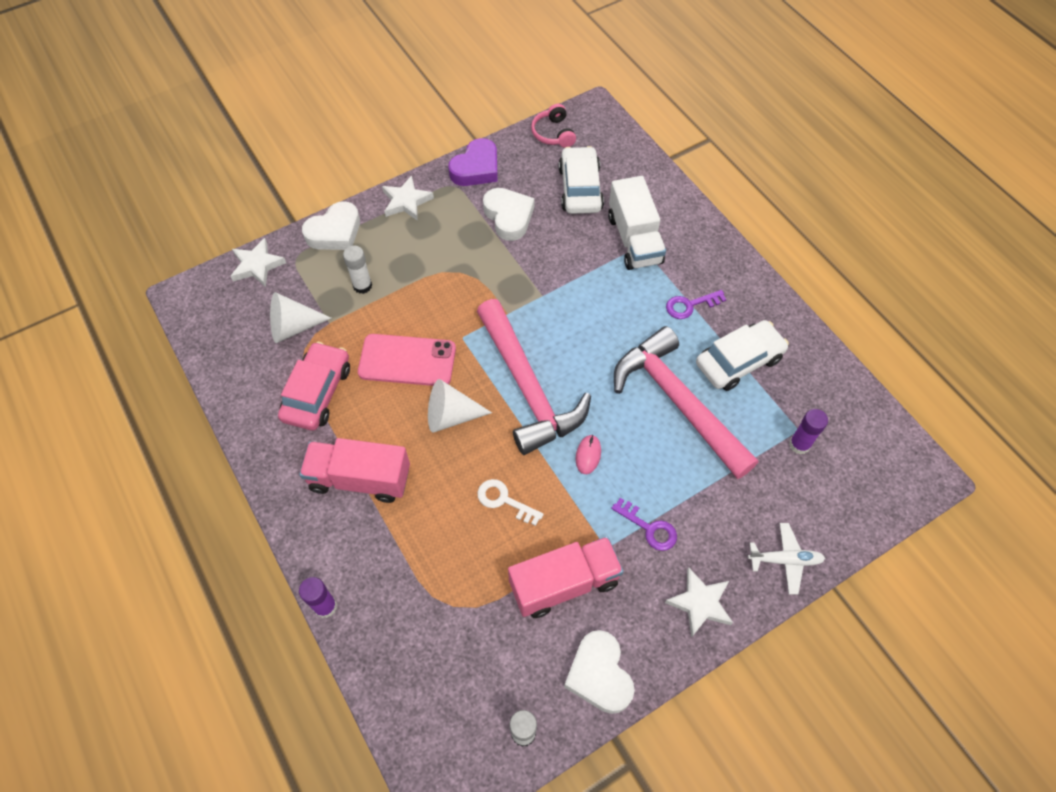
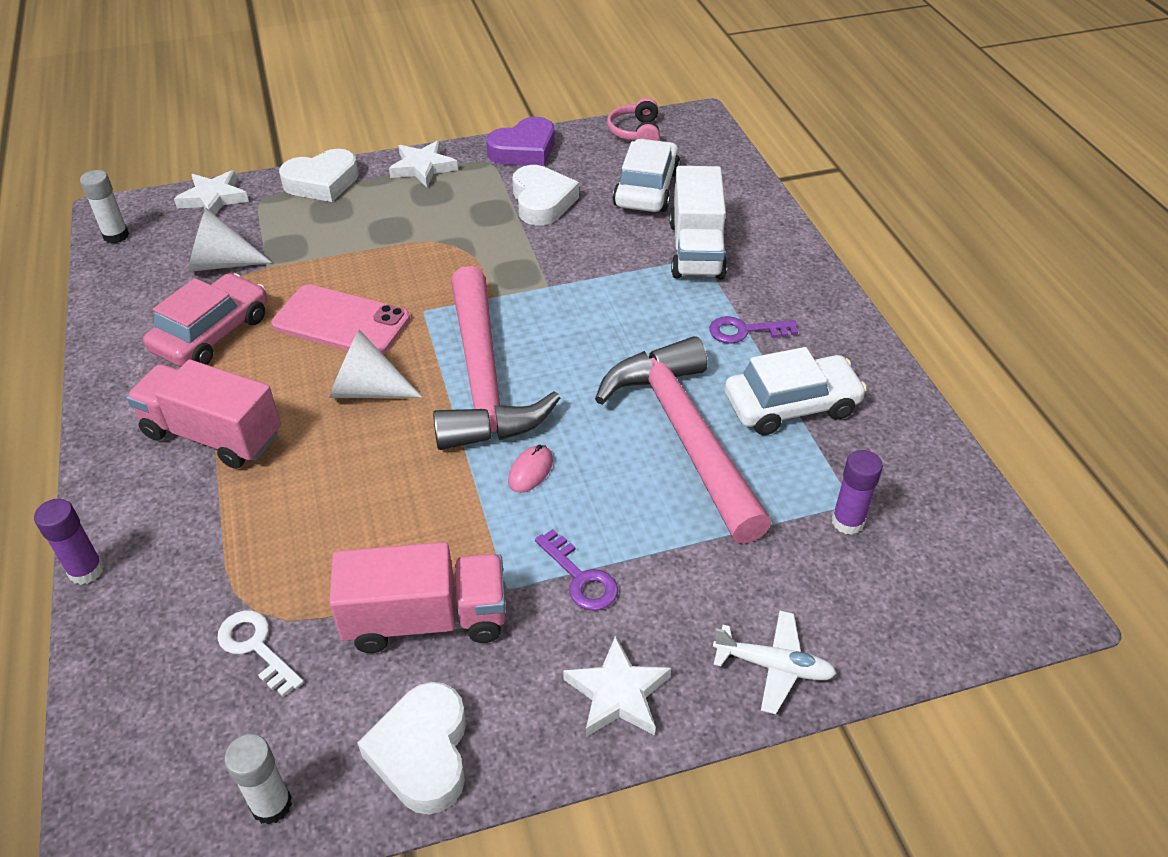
camera: 15 degrees right, 15 degrees down
(362, 286) = (326, 238): white glue stick -> white glue stick (116, 236)
(504, 500) = (389, 499): white key -> white key (256, 647)

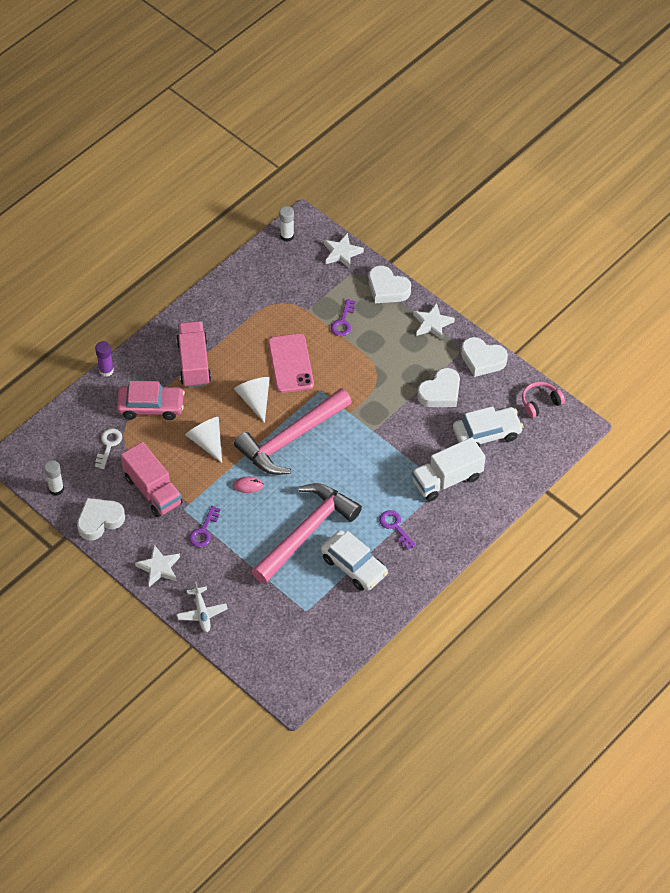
camera: 60 degrees right, 10 degrees up
(212, 333) = (250, 320): pink car -> pink car (151, 406)
(221, 263) = (297, 291): white cone -> white cone (207, 442)
(328, 241) = (343, 322): none -> purple key
(524, 150) = (482, 359): purple heart -> white heart
(847, 522) = (294, 613): purple glue stick -> none

